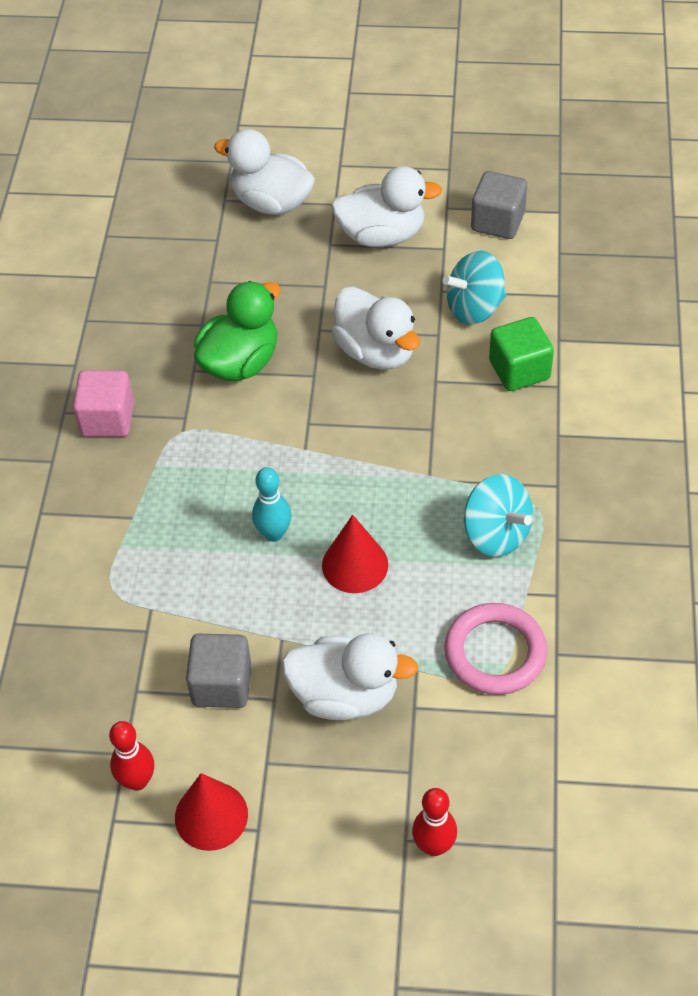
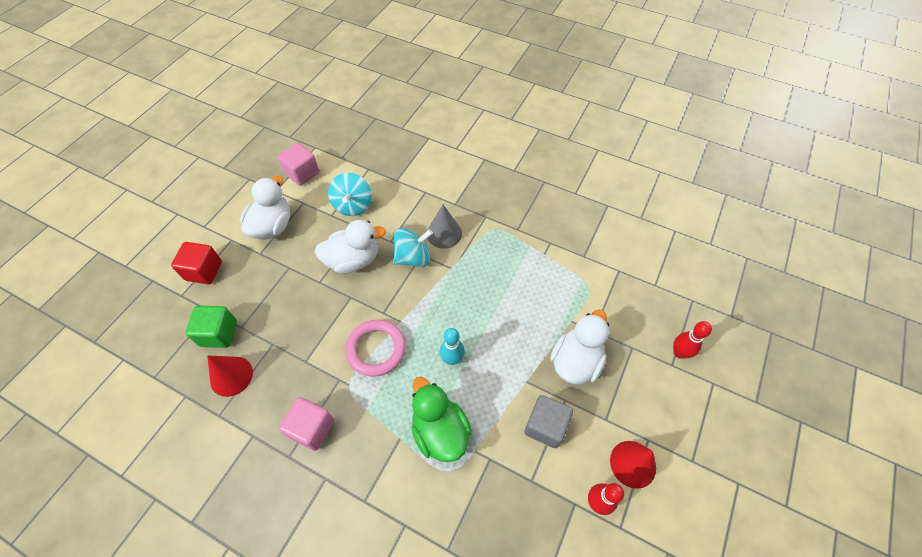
camera: 70 degrees left, 5 degrees up
(240, 362) = (316, 332): green duck -> green duck (440, 431)
(271, 202) = (204, 271): white duck -> red cube
(355, 565) = (493, 325): red cone -> red cone (231, 376)
(489, 442) = (444, 233): none -> grey cone
(495, 652) = (574, 281): pink ring -> pink ring (376, 349)
(496, 534) = (503, 253): turquoise spinning top -> turquoise spinning top (413, 257)
(497, 221) = (302, 173): grey cube -> pink cube
(519, 370) = (405, 203): green cube -> green cube (219, 333)

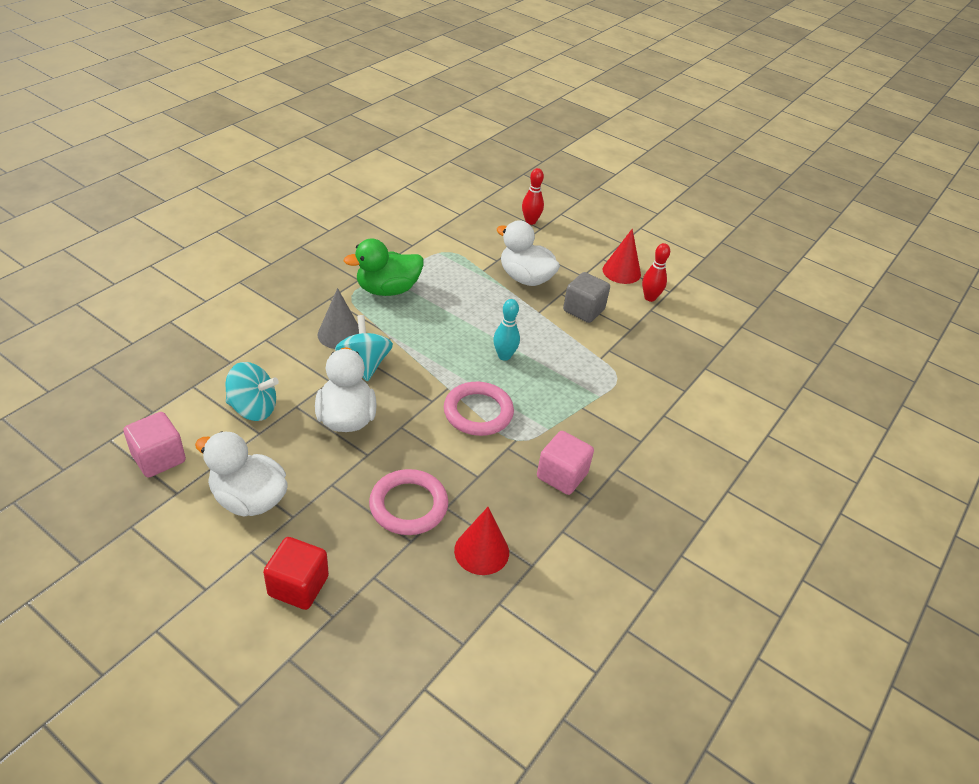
camera: 85 degrees left, 15 degrees down
(219, 333) = (414, 565): green cube -> none
(272, 318) = (408, 505): none -> pink ring
(440, 431) = (578, 377): green duck -> green duck (387, 290)

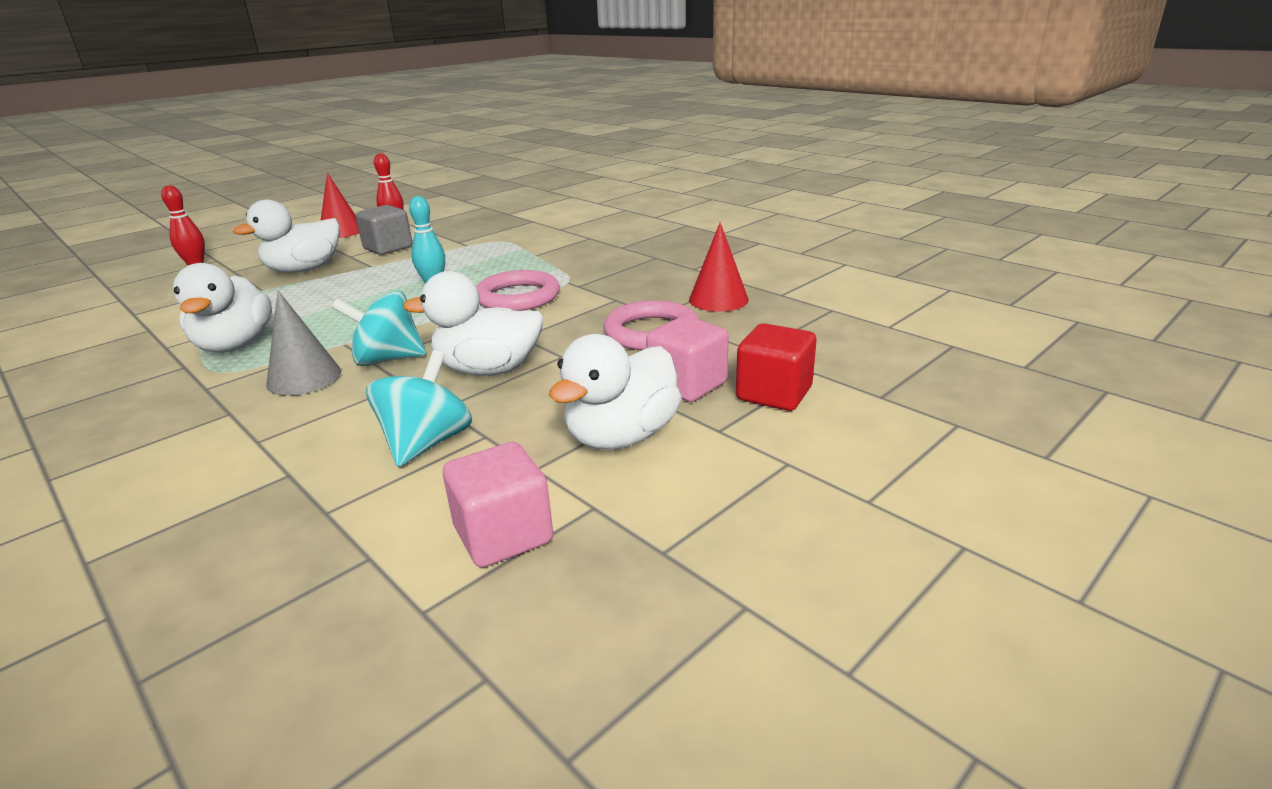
camera: 75 degrees left, 15 degrees down
(387, 290) = (235, 345): green duck -> white duck
(562, 475) = (624, 265): pink cube -> pink cube (687, 385)

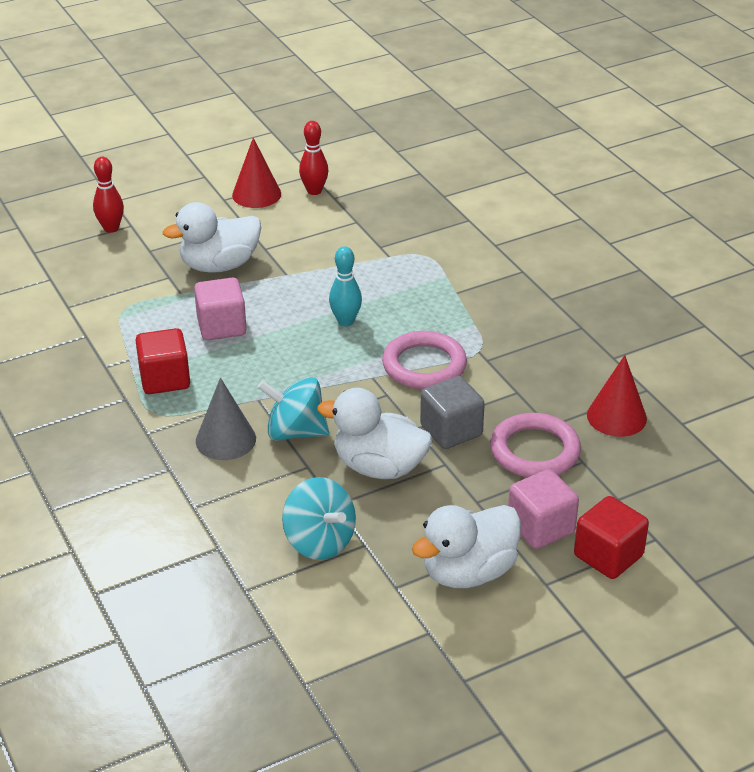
camera: 15 degrees right, 10 degrees up
(235, 345) = (165, 379): white duck -> red cube
(388, 248) = (305, 242): grey cube -> grey cube (451, 431)
(427, 443) = (319, 541): turquoise spinning top -> turquoise spinning top turned 105 degrees clockwise
(503, 535) = (362, 640): pink cube -> pink cube (221, 326)

